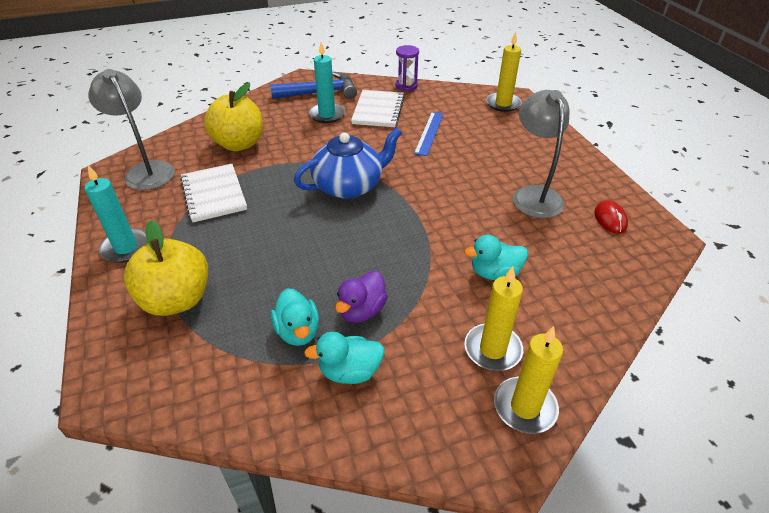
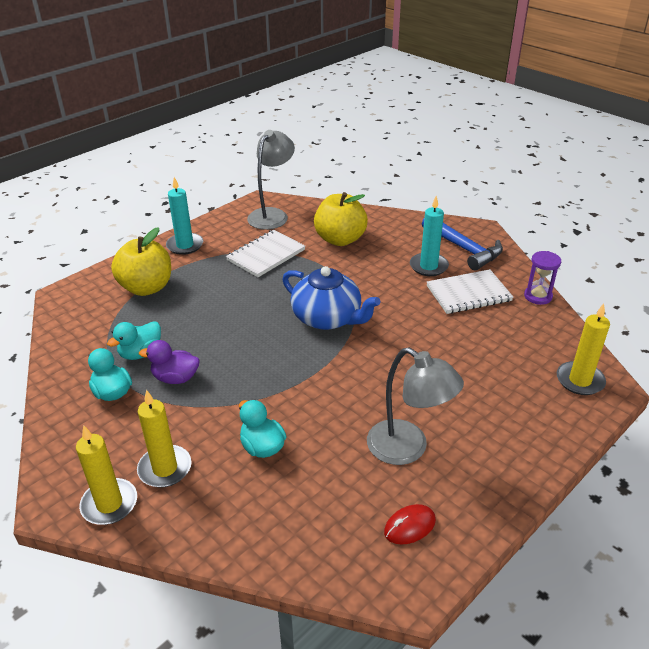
camera: 65 degrees right, 5 degrees down
(429, 133) = (459, 340): blue ruler -> none
(533, 195) = (408, 449): grey lamp -> grey lamp turned 75 degrees clockwise

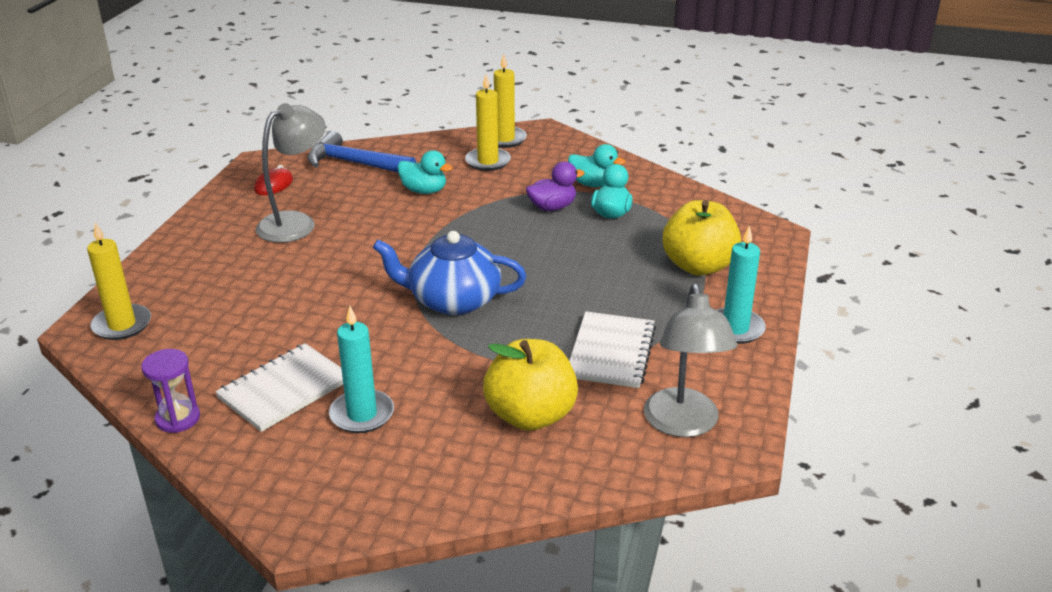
camera: 150 degrees right, 5 degrees down
(408, 449) = (296, 222): grey lamp -> grey lamp turned 120 degrees clockwise
(463, 248) = (318, 469): blue hammer -> blue hammer (355, 163)

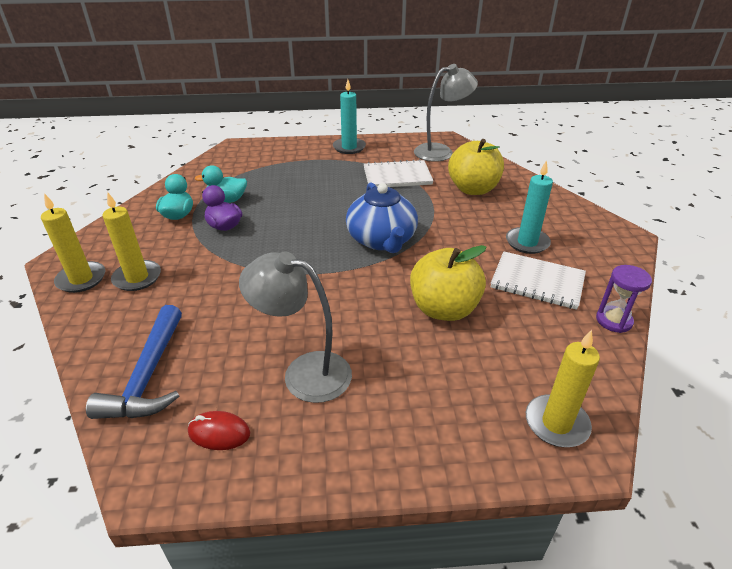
camera: 110 degrees left, 5 degrees up
(424, 191) = (209, 301): turquoise duck -> none
(698, 266) = (287, 163): yellow apple -> yellow apple (444, 309)

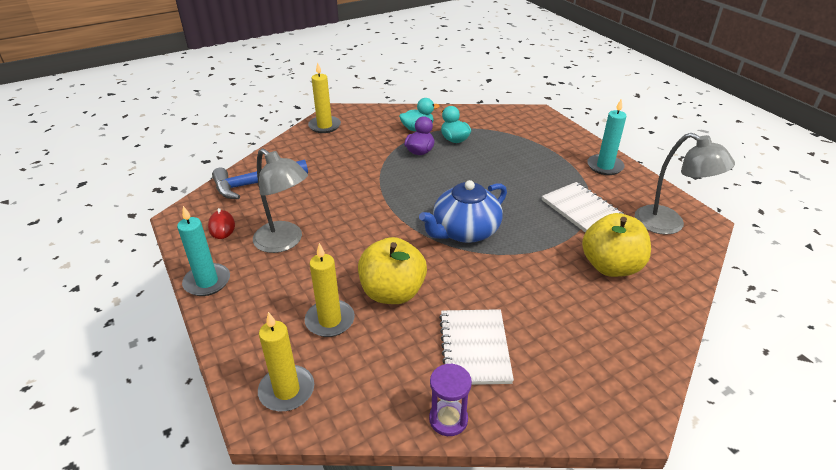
camera: 65 degrees right, 0 degrees up
(137, 278) = (338, 143): yellow candle -> yellow candle (330, 320)
(304, 372) = (285, 242): grey lamp -> grey lamp turned 135 degrees clockwise
(527, 242) = (540, 328): turquoise candle -> turquoise candle (207, 282)

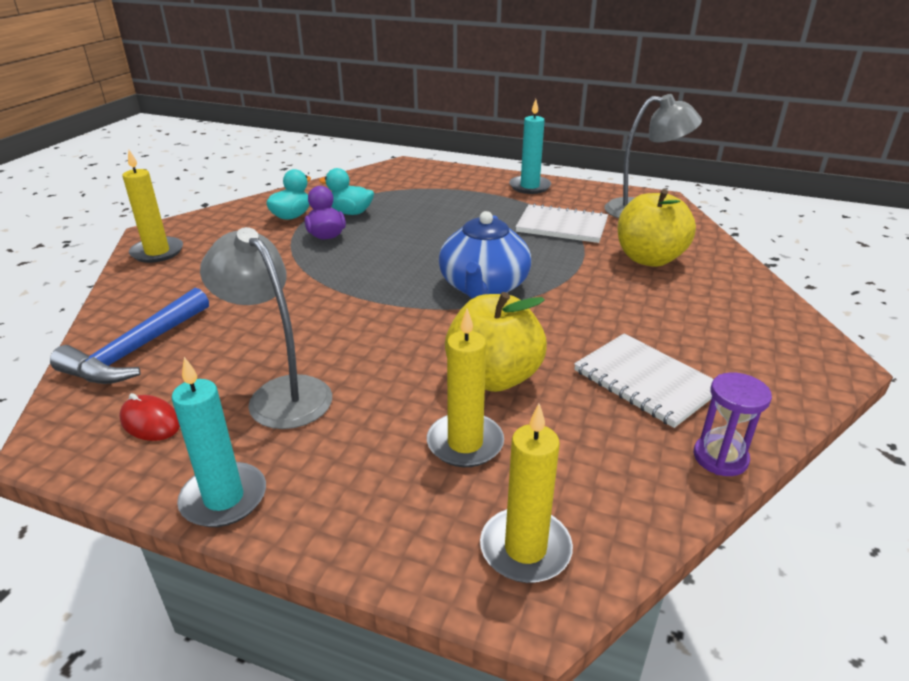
camera: 40 degrees left, 5 degrees down
(285, 242) = (280, 393): grey lamp -> grey lamp turned 135 degrees counterclockwise

